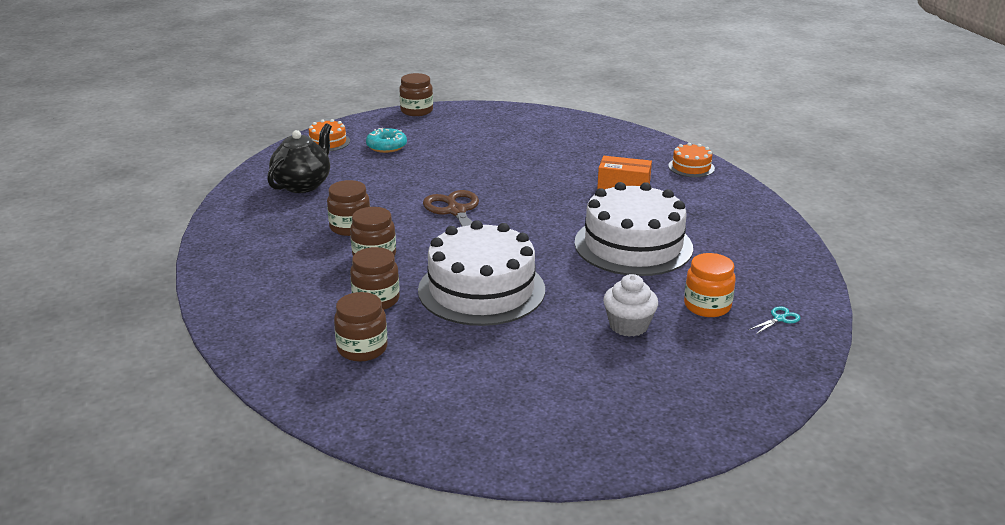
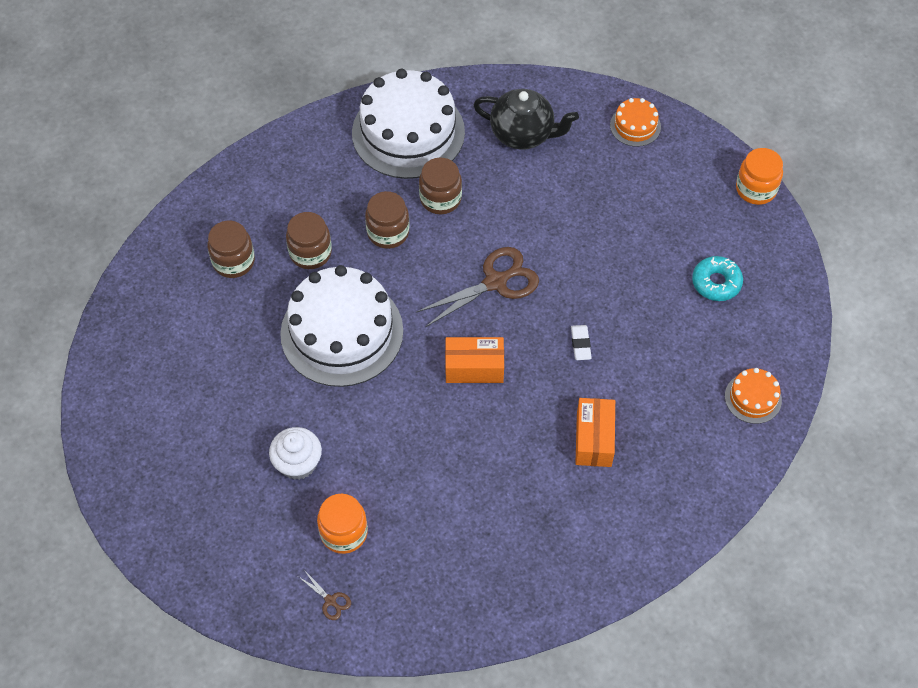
camera: 80 degrees right, 30 degrees up
(386, 146) = (641, 183): turquoise donut -> turquoise donut (716, 282)
(416, 111) = (756, 189): brown jar -> orange jar
(532, 184) = (580, 344): none -> white eraser
(542, 229) = (474, 367): none -> orange box
(633, 245) = (456, 458): white cake -> white cake (408, 132)
(691, 167) = (675, 513): orange cake -> orange cake (753, 398)
(779, 319) = (330, 601): turquoise scissors -> brown scissors

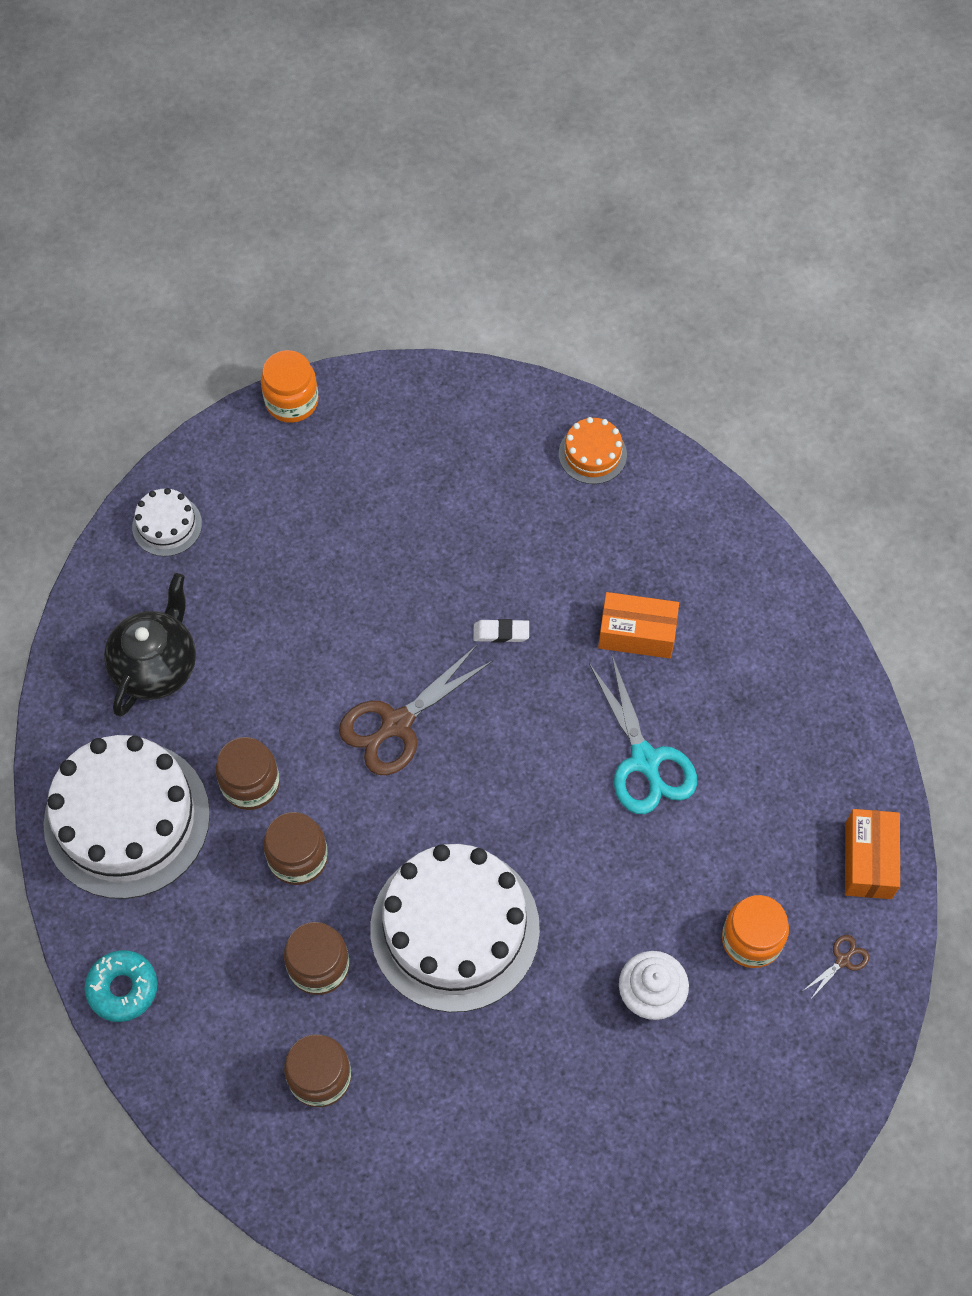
camera: 85 degrees left, 5 degrees up
(474, 367) = (524, 763): orange box -> orange box (868, 860)
(484, 450) = (645, 761): none -> turquoise scissors
(496, 282) = (396, 724): brown scissors -> brown scissors turned 105 degrees counterclockwise
(635, 126) = (167, 525): orange cake -> white cake
(716, 282) = (427, 467): turquoise donut -> turquoise donut (123, 988)

